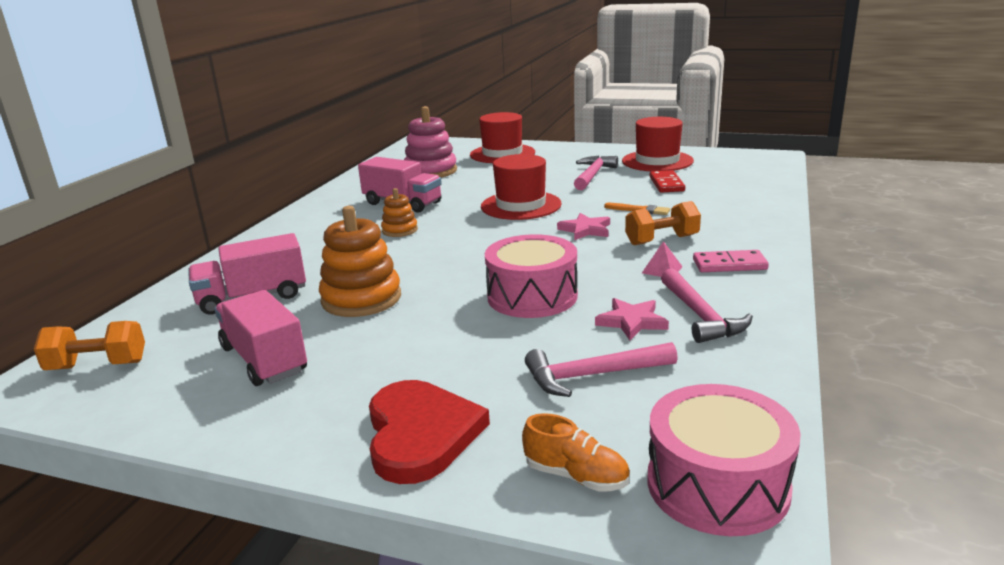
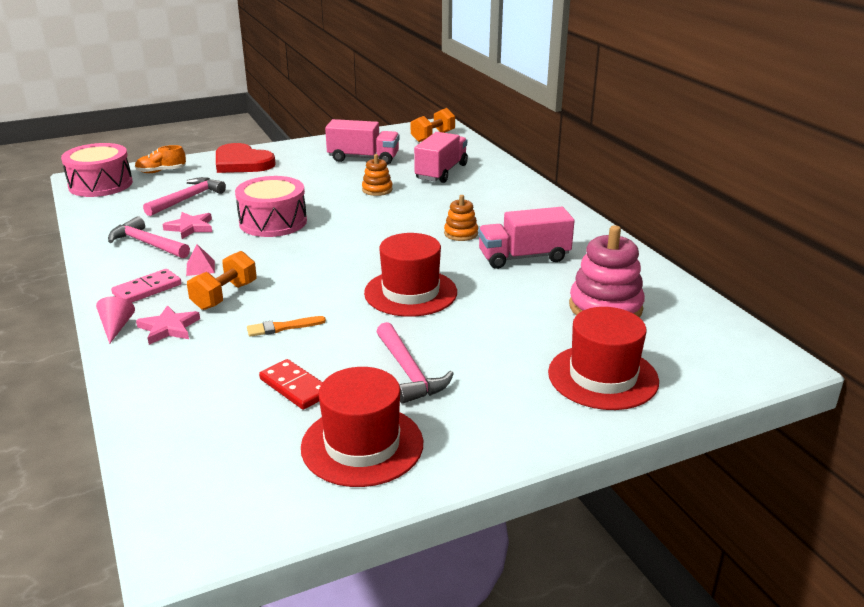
camera: 135 degrees right, 5 degrees up
(361, 299) = (377, 190): orange stacking toy -> orange stacking toy, size x0.55
(585, 230) = (306, 285): pink star -> pink star (169, 328)
(773, 242) = (116, 327): none -> pink cone

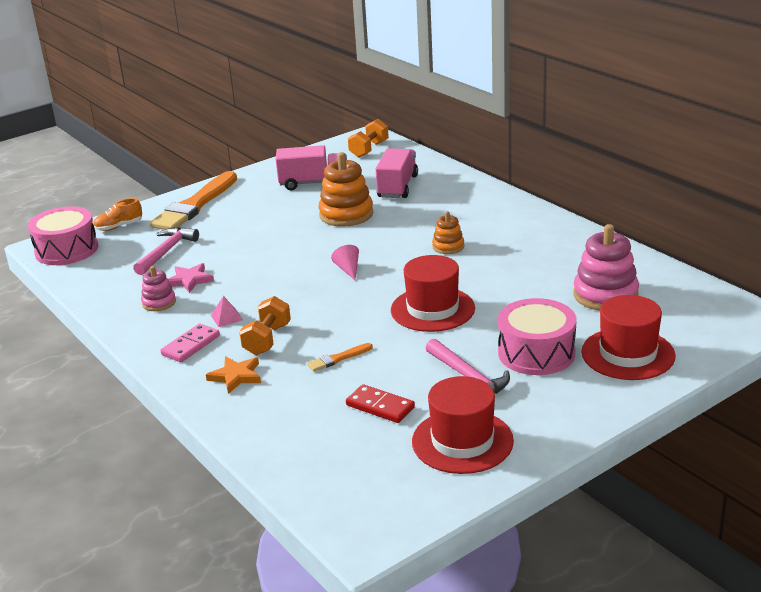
camera: 10 degrees left, 0 degrees up
(116, 327) = (187, 383): pink cone -> pink cone (348, 269)
(147, 244) = (159, 302): pink hammer -> pink stacking toy
(169, 328) = (236, 376): pink star -> orange star
(242, 163) = (195, 205): red heart -> orange brush
(273, 222) = (266, 262): pink drum -> pink drum (536, 353)
(377, 190) = (346, 214): orange stacking toy -> orange stacking toy, size x1.82
(523, 257) = (515, 260): pink truck -> none

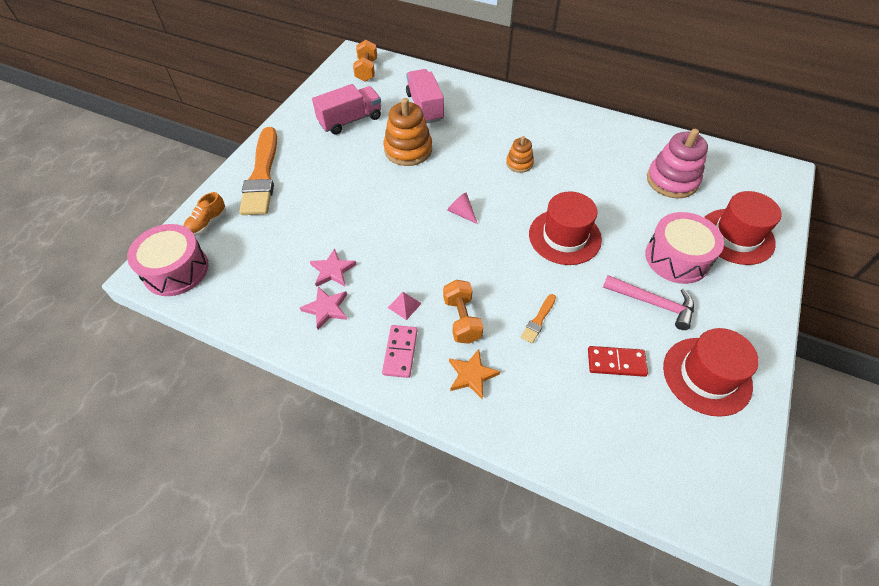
camera: 30 degrees left, 25 degrees up
(159, 302) = (326, 308): pink stacking toy -> pink star
(166, 251) = (281, 241): pink hammer -> none

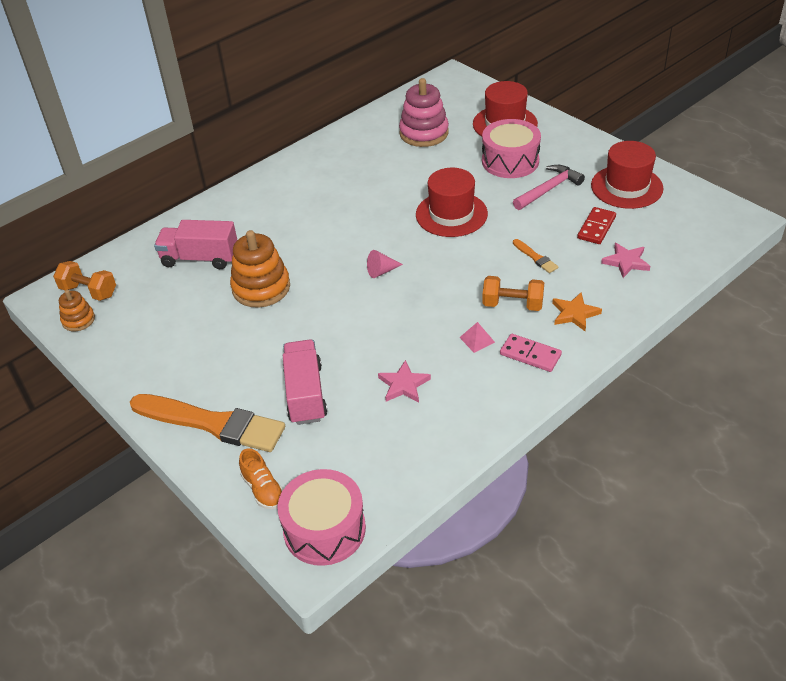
camera: 65 degrees left, 10 degrees down
(326, 308) = (452, 399): pink star -> pink star (626, 262)
(350, 120) = (173, 325): pink truck -> pink truck (305, 394)
(519, 163) = (339, 214): orange stacking toy -> orange stacking toy (78, 320)

